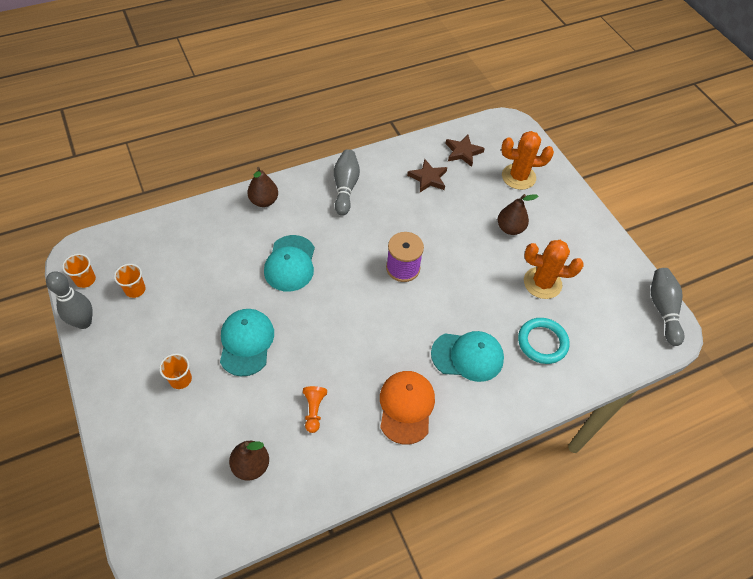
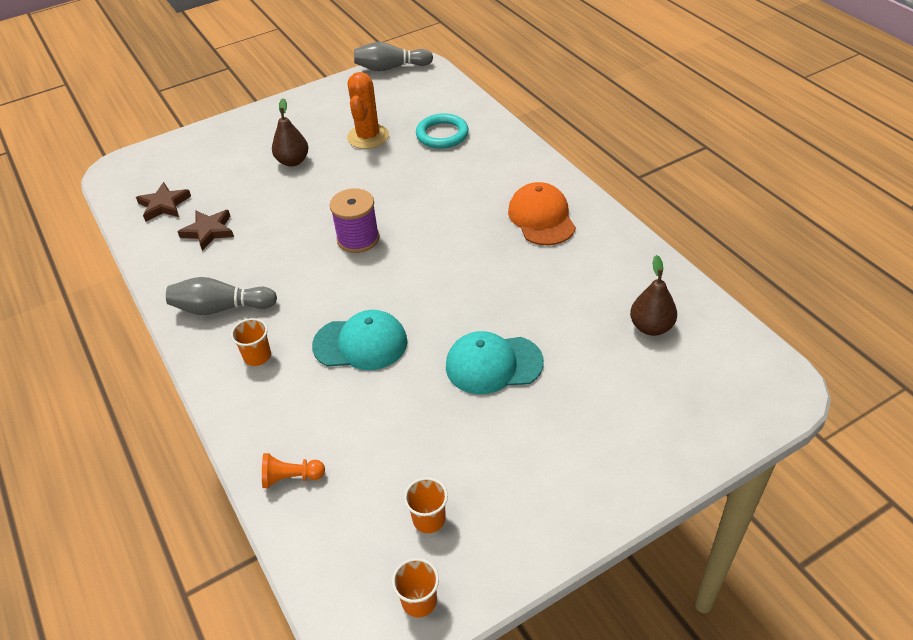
camera: 90 degrees left, 10 degrees down
(84, 322) = (501, 573): grey bowling pin -> none
(180, 379) = (564, 421): orange cup -> orange cup (257, 356)
(264, 201) = (245, 394): brown pear -> none
(314, 410) = (568, 287): orange pawn -> orange pawn (291, 477)
(406, 407) = (541, 218): orange cap -> orange cap turned 75 degrees clockwise
(467, 356) = (469, 181): turquoise cap -> none
(518, 177) = (211, 159): orange cactus -> none

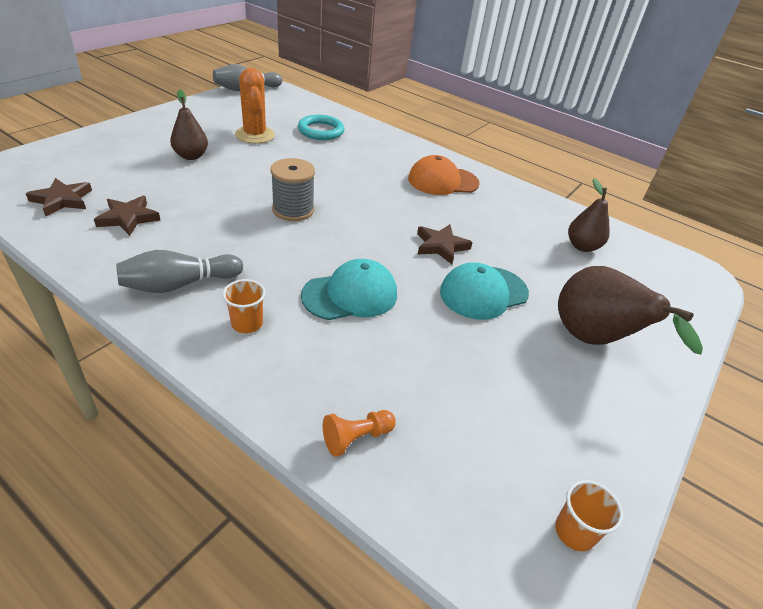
camera: 30 degrees left, 5 degrees down
(358, 239) = (293, 210): purple spool -> grey spool
(429, 519) = (524, 443): orange cup -> none
(484, 303) = (441, 246): none -> brown star
(541, 218) = (443, 181): orange cap -> orange cap turned 60 degrees counterclockwise
(574, 440) = (594, 341): none -> brown pear

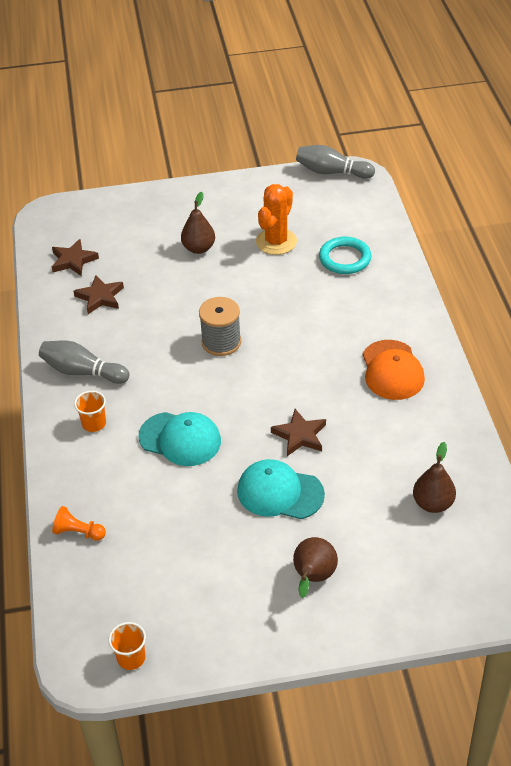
camera: 50 degrees right, 5 degrees up
(443, 181) = (392, 370): orange cap -> orange cap turned 135 degrees counterclockwise
(594, 341) = (313, 578): brown pear -> brown pear, size x0.62

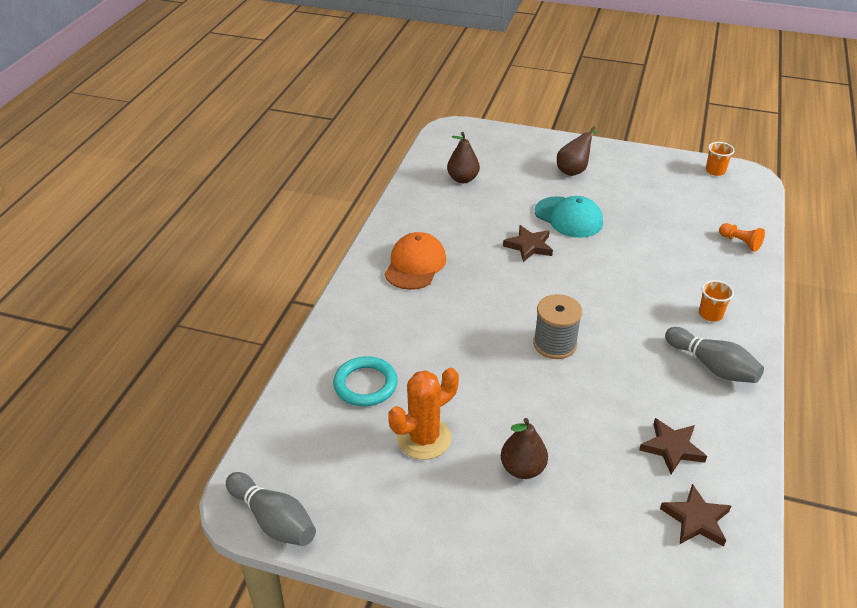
camera: 155 degrees left, 5 degrees down
(180, 439) = (633, 276): turquoise cap -> none

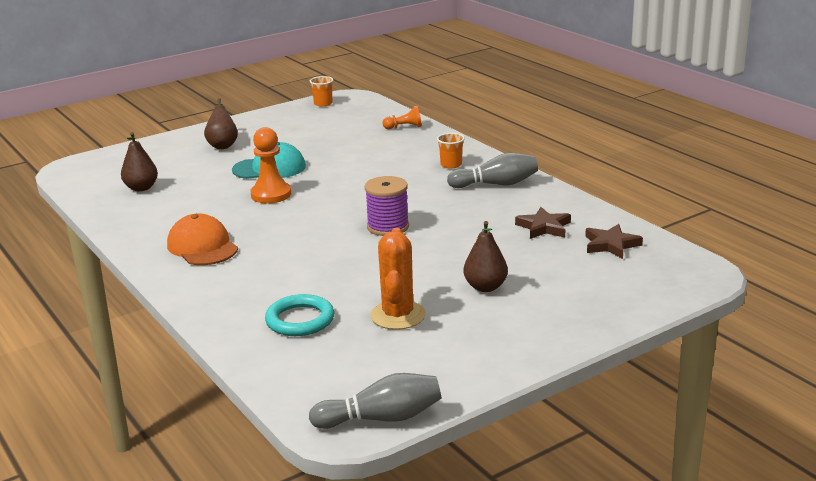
camera: 50 degrees left, 15 degrees down
(529, 246) = (271, 194): brown star -> orange pawn
(554, 344) = (388, 227): grey spool -> purple spool

